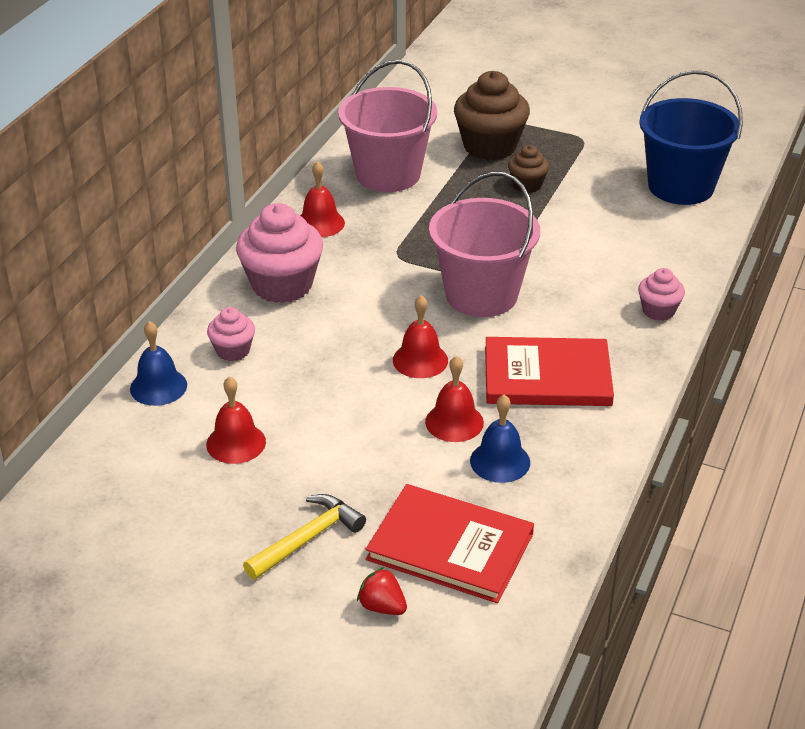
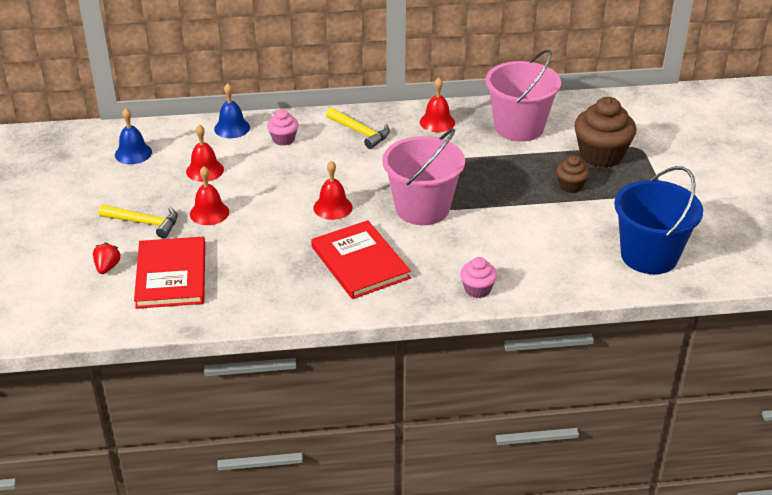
camera: 60 degrees right, 0 degrees up
(282, 285) = (360, 132): pink cupcake -> yellow hammer
(454, 422) = (284, 240): red bell -> red bell (209, 213)
(500, 461) = (260, 270): blue bell -> blue bell (133, 153)

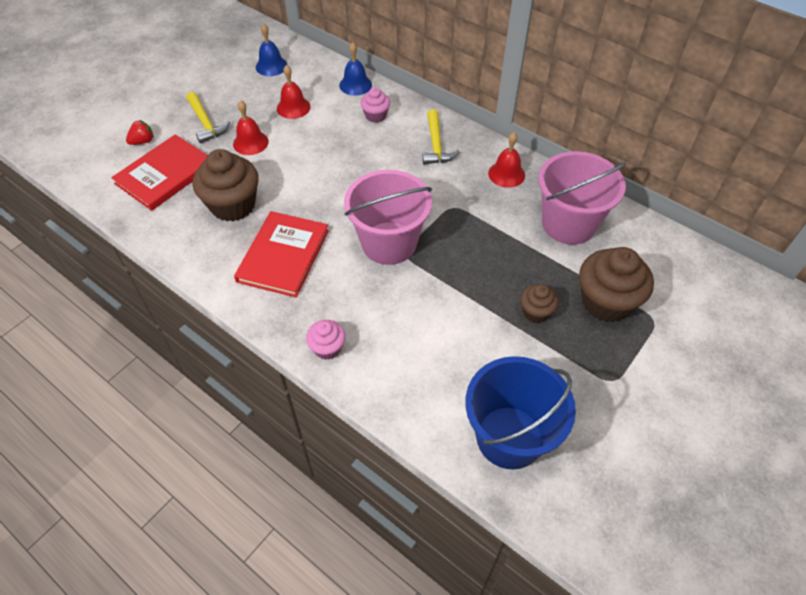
camera: 45 degrees right, 15 degrees up
(267, 258) = (233, 205): none -> brown cupcake
(332, 207) = (330, 195): red bell -> none

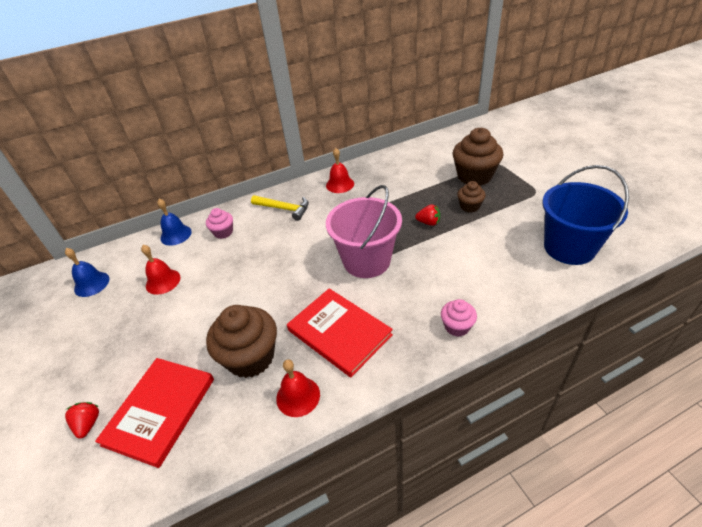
camera: 60 degrees left, 10 degrees down
(165, 174) = (160, 411): red book -> red book turned 45 degrees clockwise
(206, 123) = (117, 355): yellow hammer -> none
(250, 142) = (179, 324): red bell -> red bell (298, 396)
(481, 279) = (428, 222): none -> red strawberry
(568, 224) = (402, 172): pink bucket -> none

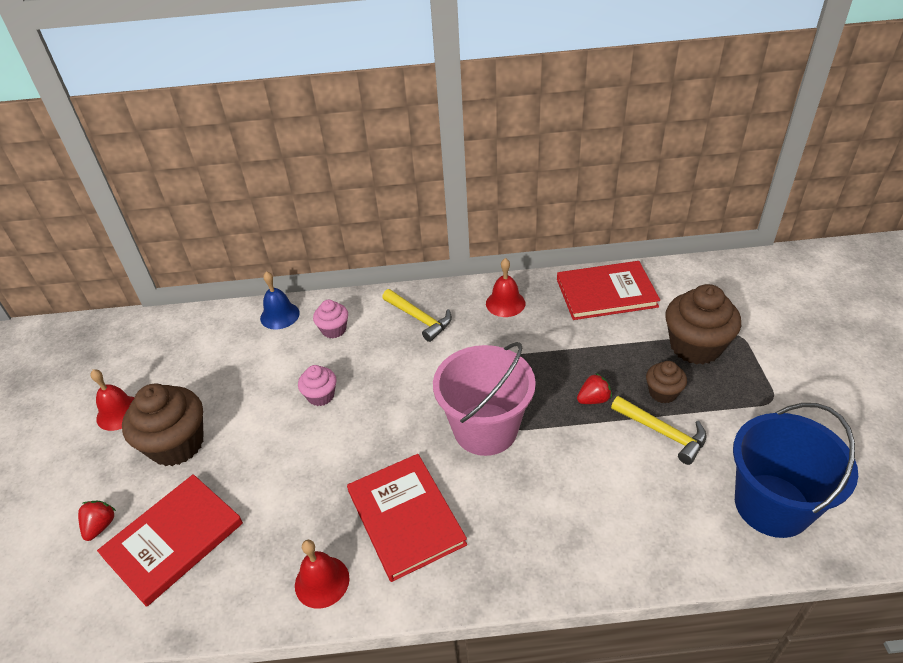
camera: 20 degrees right, 0 degrees up
(91, 284) = (167, 352): blue bell -> none
(163, 281) = (241, 375): red bell -> red bell (119, 413)
(250, 357) = (292, 511): brown cupcake -> brown cupcake (177, 444)
(403, 162) = (606, 293): none -> red book
(428, 222) = (593, 399): red strawberry -> red strawberry turned 60 degrees counterclockwise
(457, 327) = (552, 565): pink cupcake -> pink cupcake (321, 396)
(482, 228) = (663, 433): none -> yellow hammer

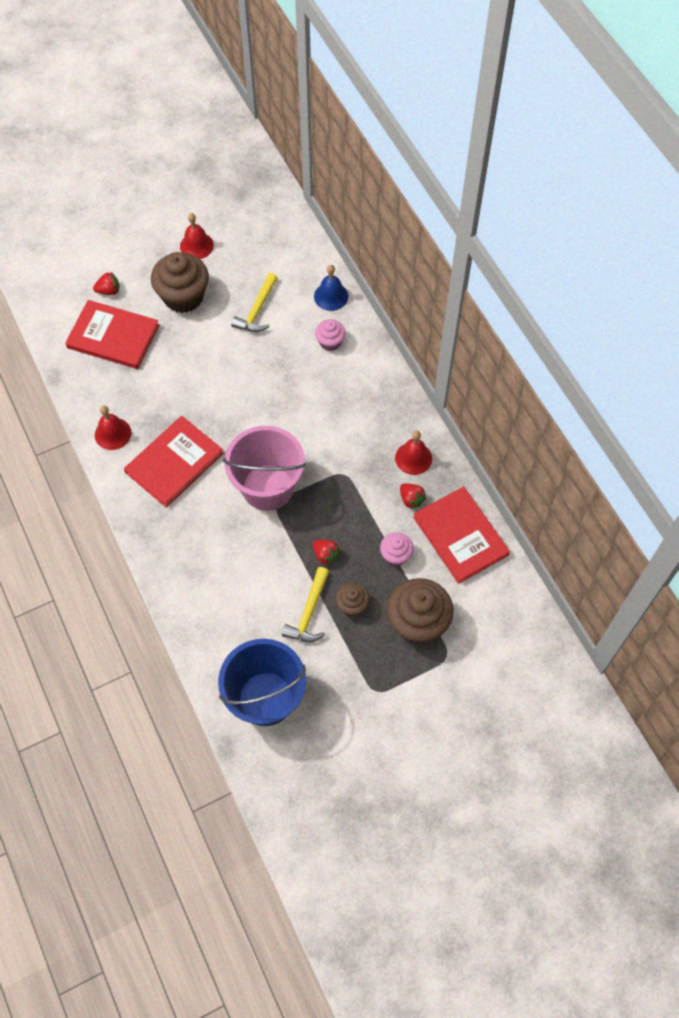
camera: 65 degrees right, 20 degrees up
(321, 396) = (259, 364): pink cupcake -> pink cupcake (396, 555)
(419, 318) = (367, 399): yellow hammer -> yellow hammer (257, 310)
(552, 316) = (411, 499): none -> red strawberry

